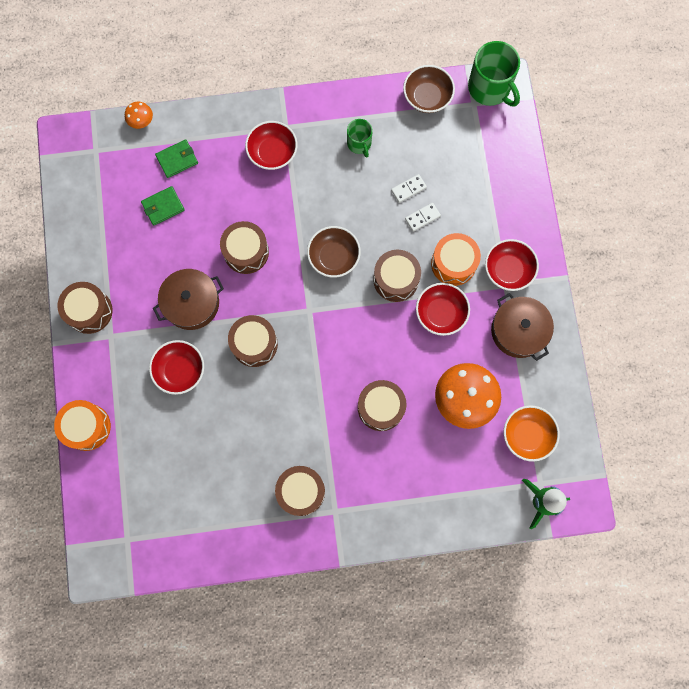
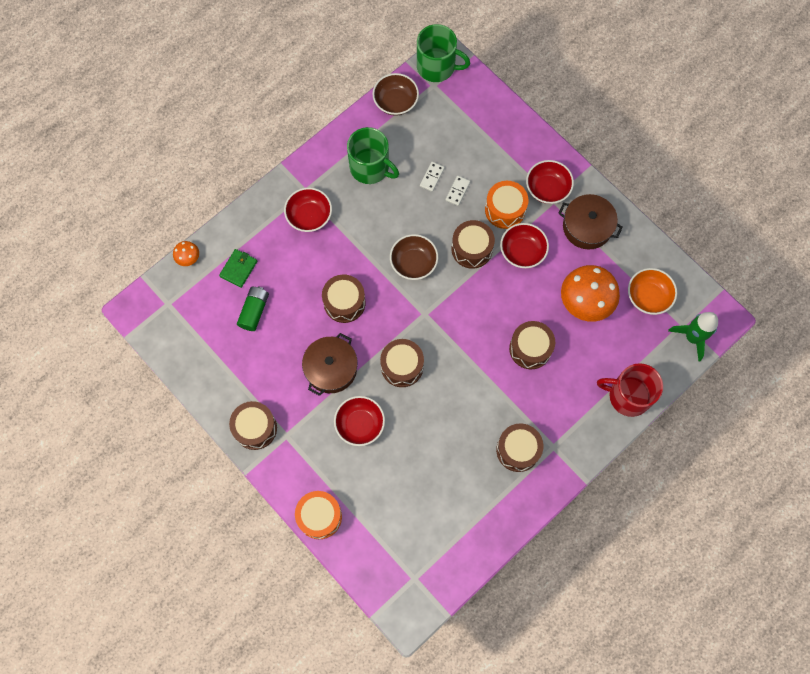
camera: 35 degrees left, 5 degrees down
(163, 206) = (254, 311): green wallet -> green battery
(359, 143) = (370, 167): green mug -> green mug, size x1.76
(438, 513) = (628, 396): none -> red mug

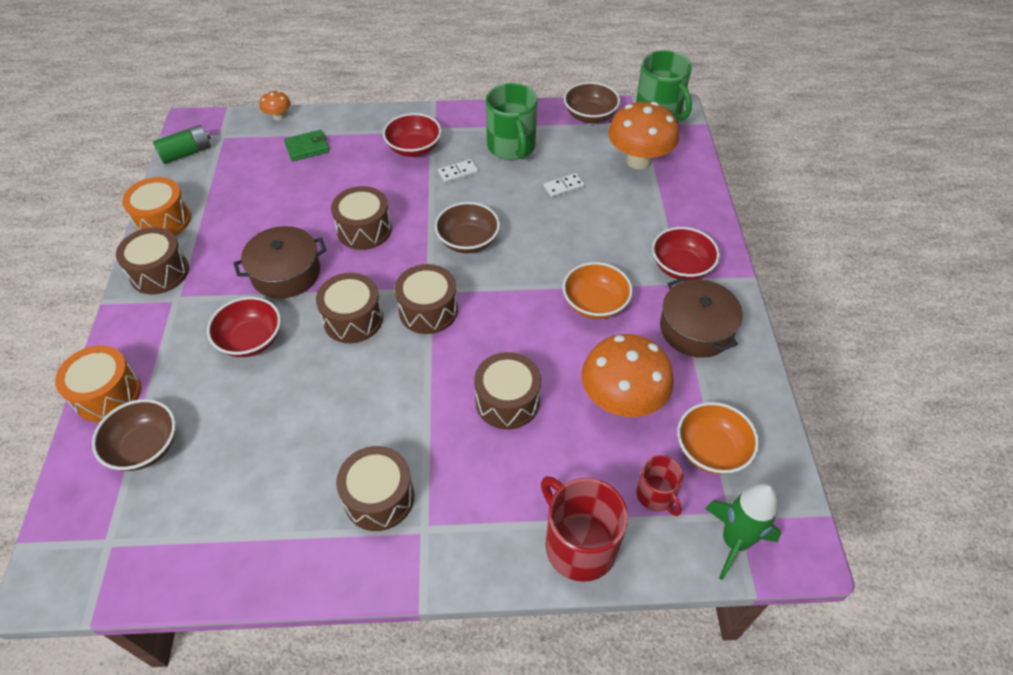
camera: 40 degrees right, 20 degrees down
(254, 311) = (279, 184): green battery -> green battery (186, 153)
(375, 524) = (145, 447): none -> brown bowl
(457, 191) = (578, 212): white domino -> white domino (458, 172)
(458, 121) = (638, 161): none -> orange mushroom
(472, 249) = (541, 267): brown drum -> brown drum (428, 310)
(505, 210) = (613, 256): orange drum -> orange drum (163, 220)
(522, 251) = (595, 304): red bowl -> orange bowl
(641, 342) = (656, 495): none -> red mug

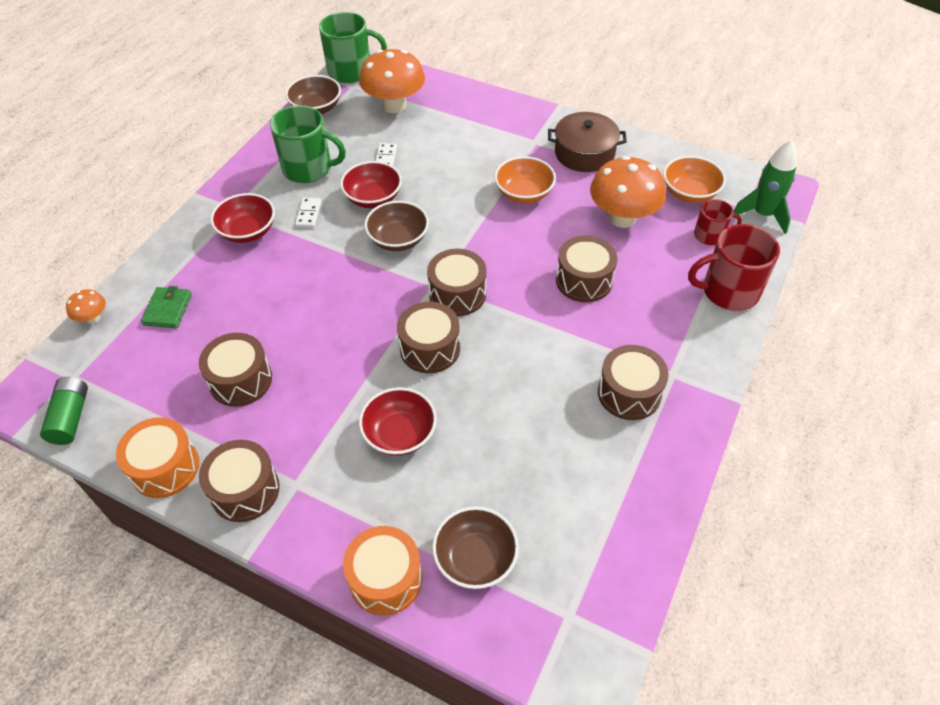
camera: 60 degrees left, 0 degrees up
(286, 273) = (333, 381): brown pot -> none
(364, 230) = (325, 304): brown drum -> brown drum (241, 380)
(681, 267) = (522, 134): red bowl -> red bowl (373, 198)

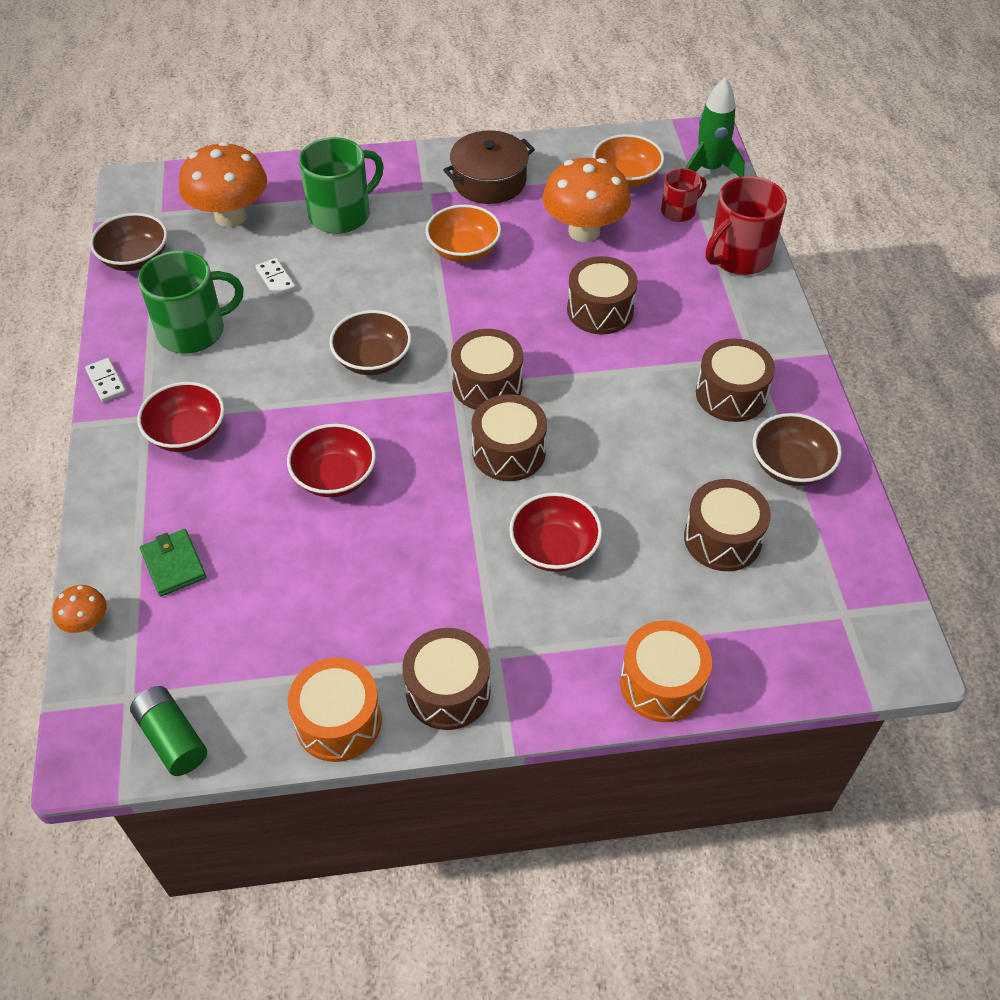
camera: 35 degrees left, 0 degrees up
(241, 380) = (336, 590): brown drum -> brown drum (722, 538)
(309, 214) = (243, 380): white domino -> white domino (106, 382)
(351, 71) = (138, 198): green mug -> green mug (341, 214)
(373, 198) = (302, 329): red bowl -> red bowl (335, 477)
(475, 558) = (725, 616): brown bowl -> brown bowl (790, 466)

